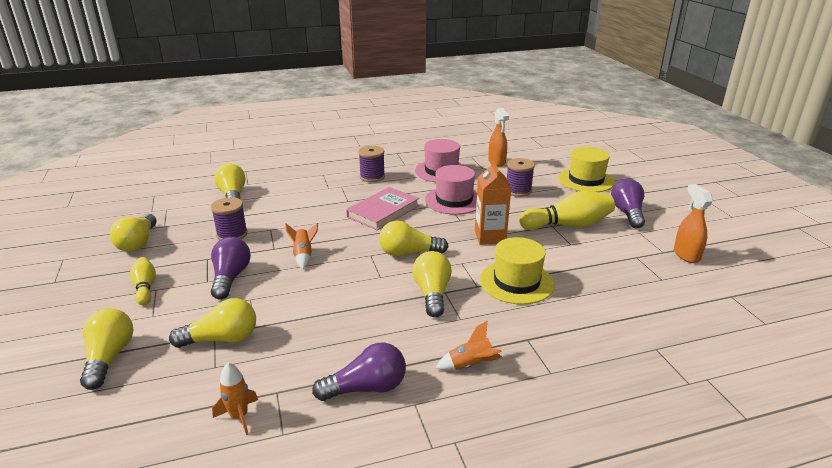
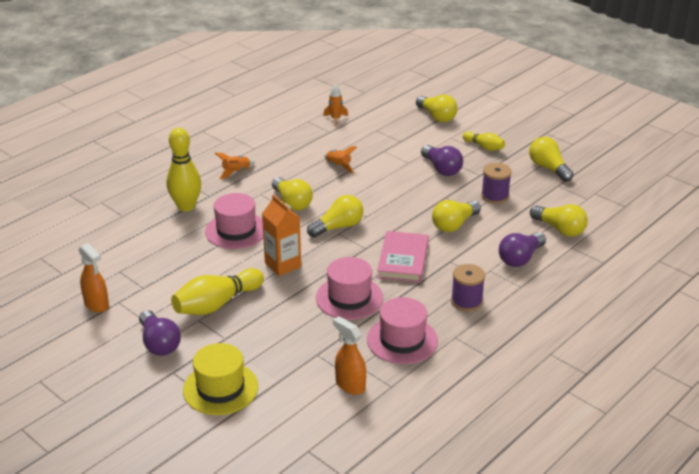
camera: 150 degrees right, 5 degrees up
(222, 339) = (392, 140): yellow light bulb -> yellow light bulb (454, 225)
(303, 255) = (415, 199): orange rocket -> orange rocket (338, 166)
(366, 388) = (285, 146): purple light bulb -> purple light bulb (520, 258)
(516, 282) = (236, 231): yellow hat -> pink hat
(518, 191) = (292, 338): purple spool -> none
(564, 332) = (186, 206): none -> yellow bowling pin

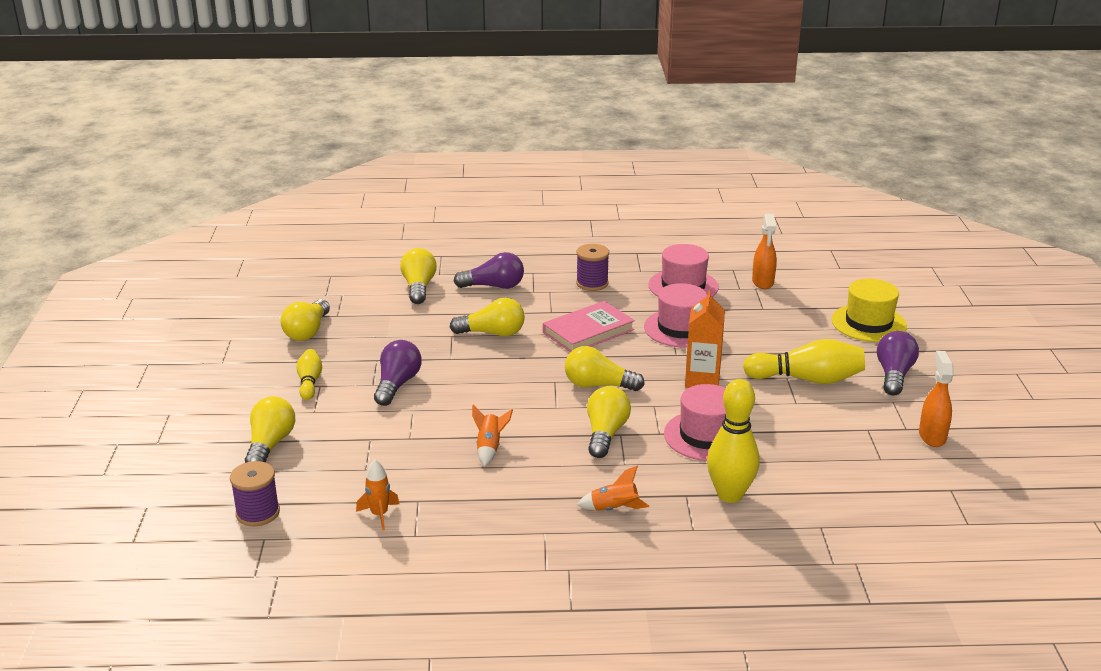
camera: 135 degrees left, 5 degrees down
(495, 196) = (408, 335): purple spool -> purple spool (258, 513)

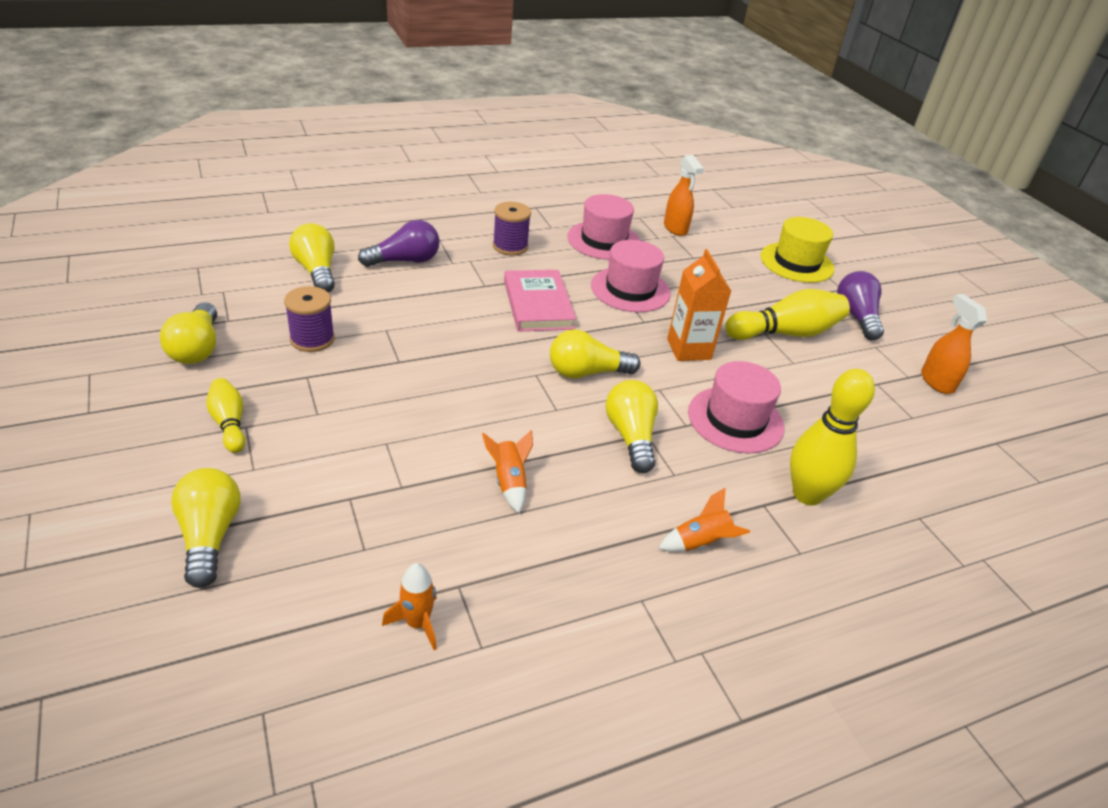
camera: 25 degrees left, 10 degrees up
(258, 513) = (235, 665): purple spool -> purple spool (312, 339)
(397, 384) = (349, 408): purple light bulb -> none
(492, 333) = (433, 321): yellow light bulb -> none
(588, 331) = (538, 304): pink book -> pink book turned 45 degrees counterclockwise

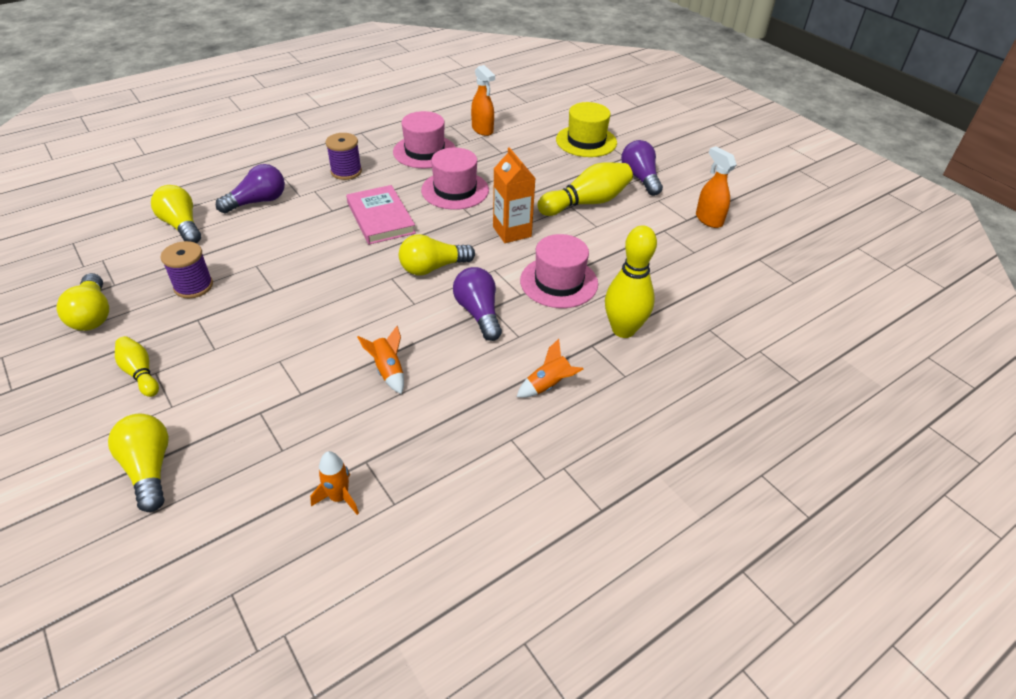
camera: 10 degrees left, 5 degrees up
(631, 436) = (478, 313): yellow light bulb -> purple light bulb

